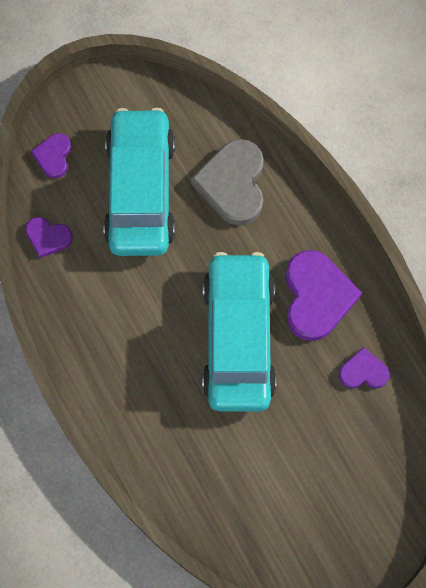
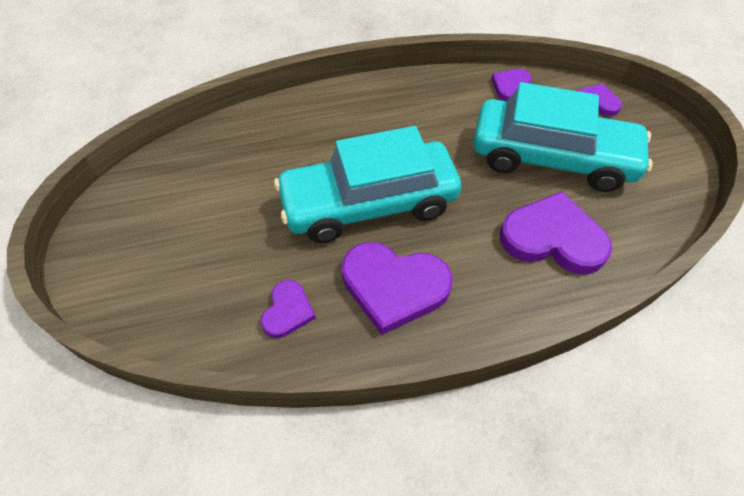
camera: 105 degrees right, 15 degrees down
(233, 184) = (552, 238): grey heart -> purple heart
(238, 338) = (369, 203): turquoise car -> turquoise car turned 150 degrees clockwise

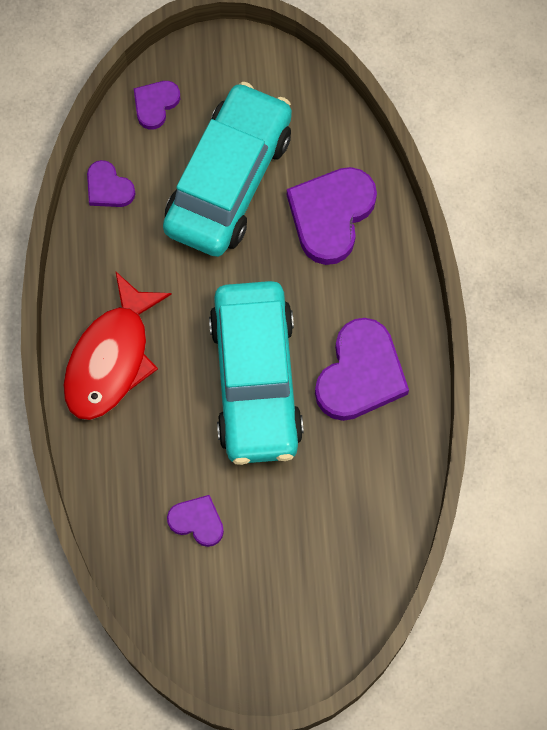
camera: 80 degrees left, 15 degrees up
(287, 311) = (370, 475): purple heart -> purple heart (197, 521)
(367, 109) = (111, 359): none -> red fish

